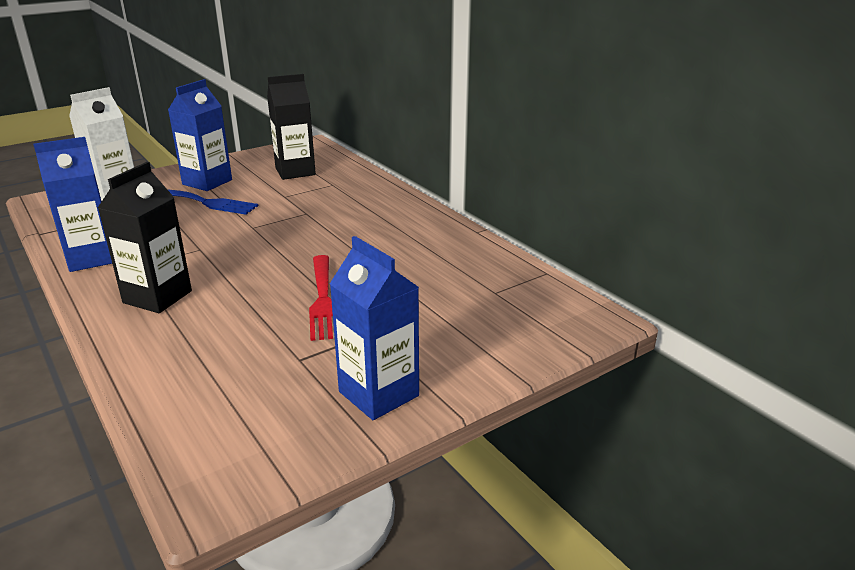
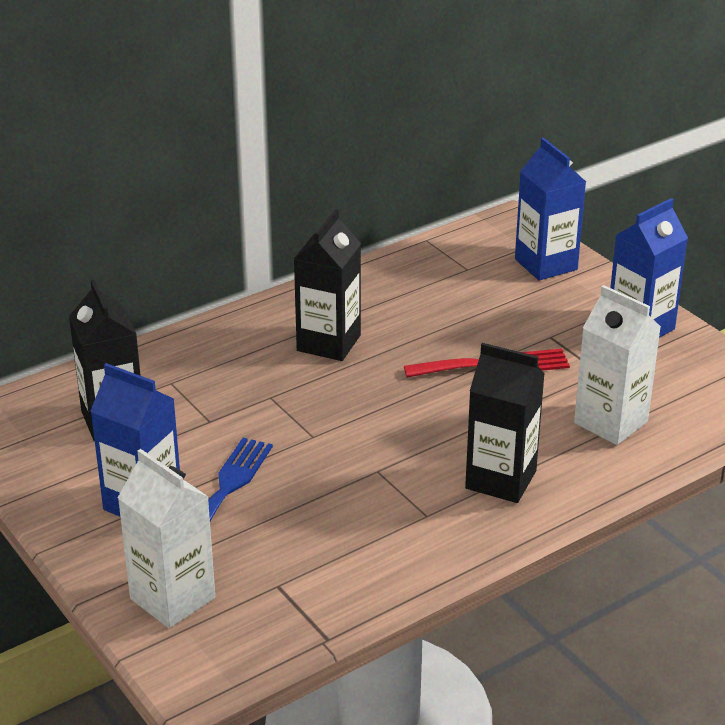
camera: 90 degrees left, 5 degrees up
(91, 258) = (407, 559): blue carton -> blue carton (546, 264)
(210, 359) = (610, 422): none -> white carton
(371, 231) = (328, 343): none -> black carton

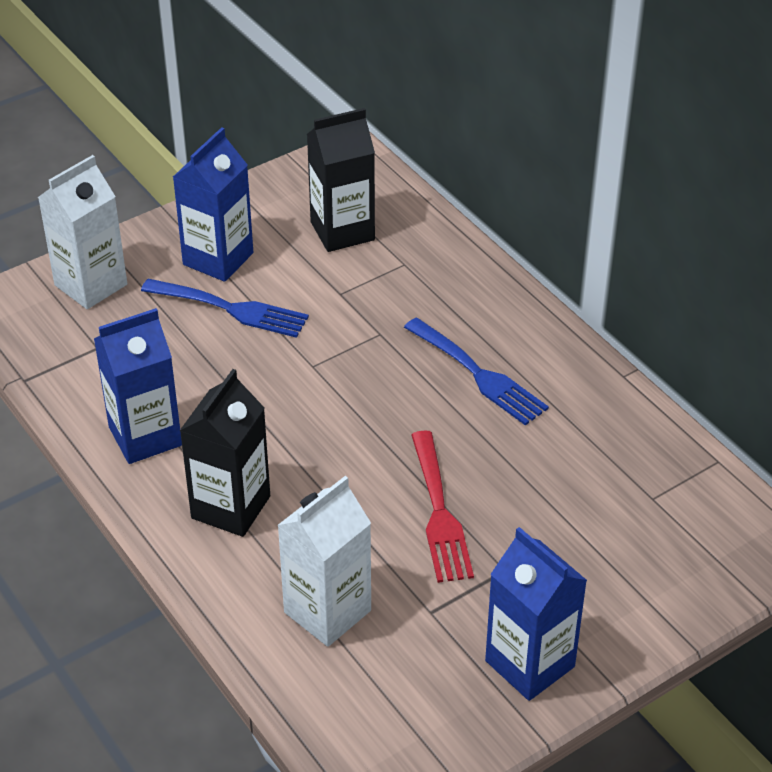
camera: 90 degrees right, 10 degrees up
(328, 343) = (479, 374): black carton -> blue fork
(546, 264) = (674, 577): blue carton -> blue carton (145, 436)

